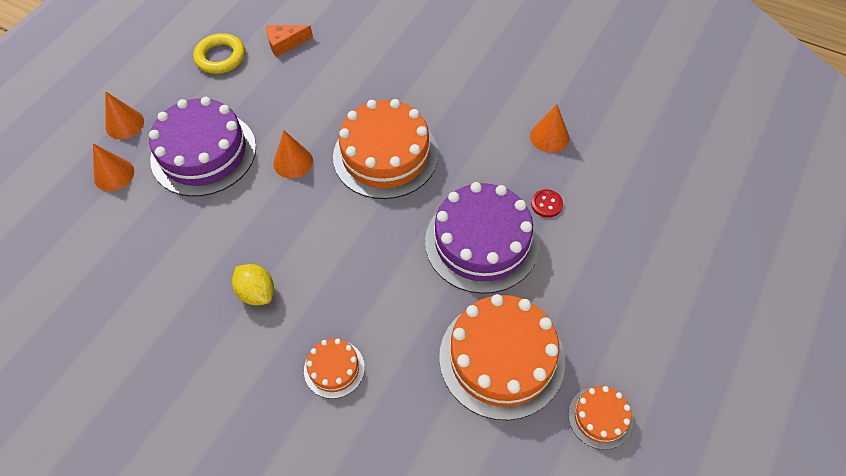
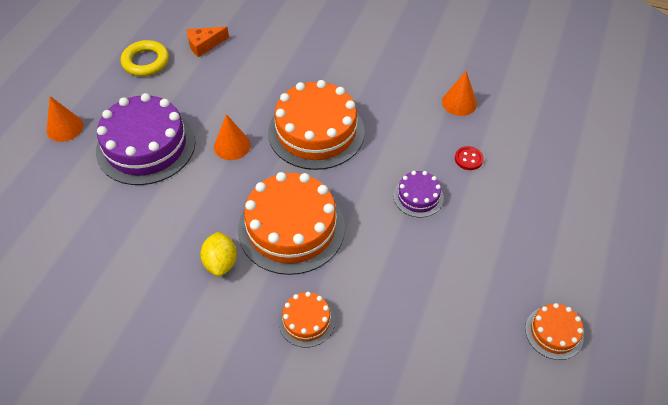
camera: 10 degrees left, 5 degrees down
(114, 174) = (62, 173): orange cone -> none
(257, 293) = (221, 263): yellow lemon -> yellow lemon turned 45 degrees clockwise
(482, 242) = (418, 196): purple cake -> purple cake, size x0.48
(501, 358) = (457, 293): orange cake -> orange cake (291, 228)

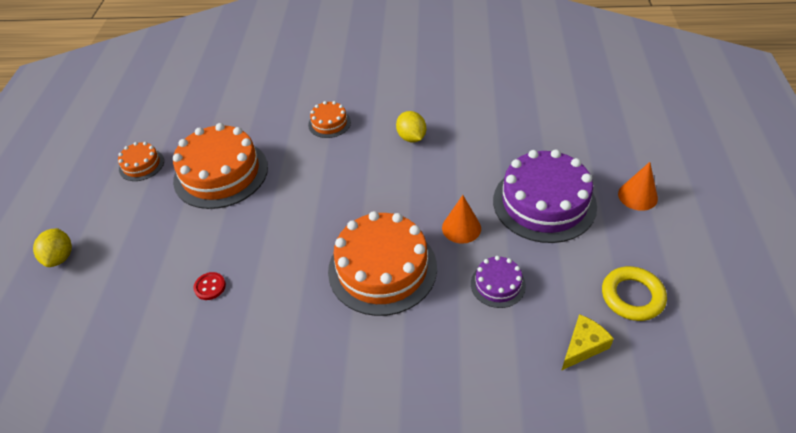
camera: 165 degrees right, 5 degrees down
(204, 45) = (583, 346): orange cheese -> yellow cheese
(291, 228) = (367, 175): orange cake -> orange cake (221, 173)
(418, 196) = (259, 233): purple cake -> purple cake (498, 284)
(459, 103) = (223, 359): orange cone -> none
(622, 231) = (60, 257): none -> yellow lemon

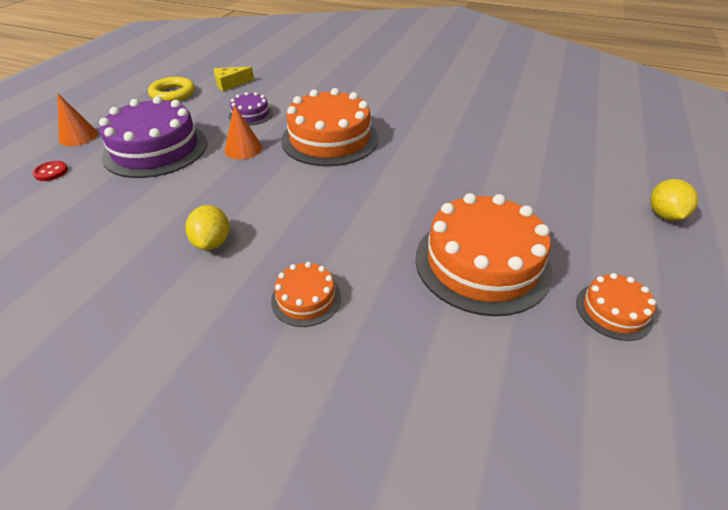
camera: 165 degrees left, 5 degrees down
(210, 287) = (485, 158): red button -> red button (51, 172)

